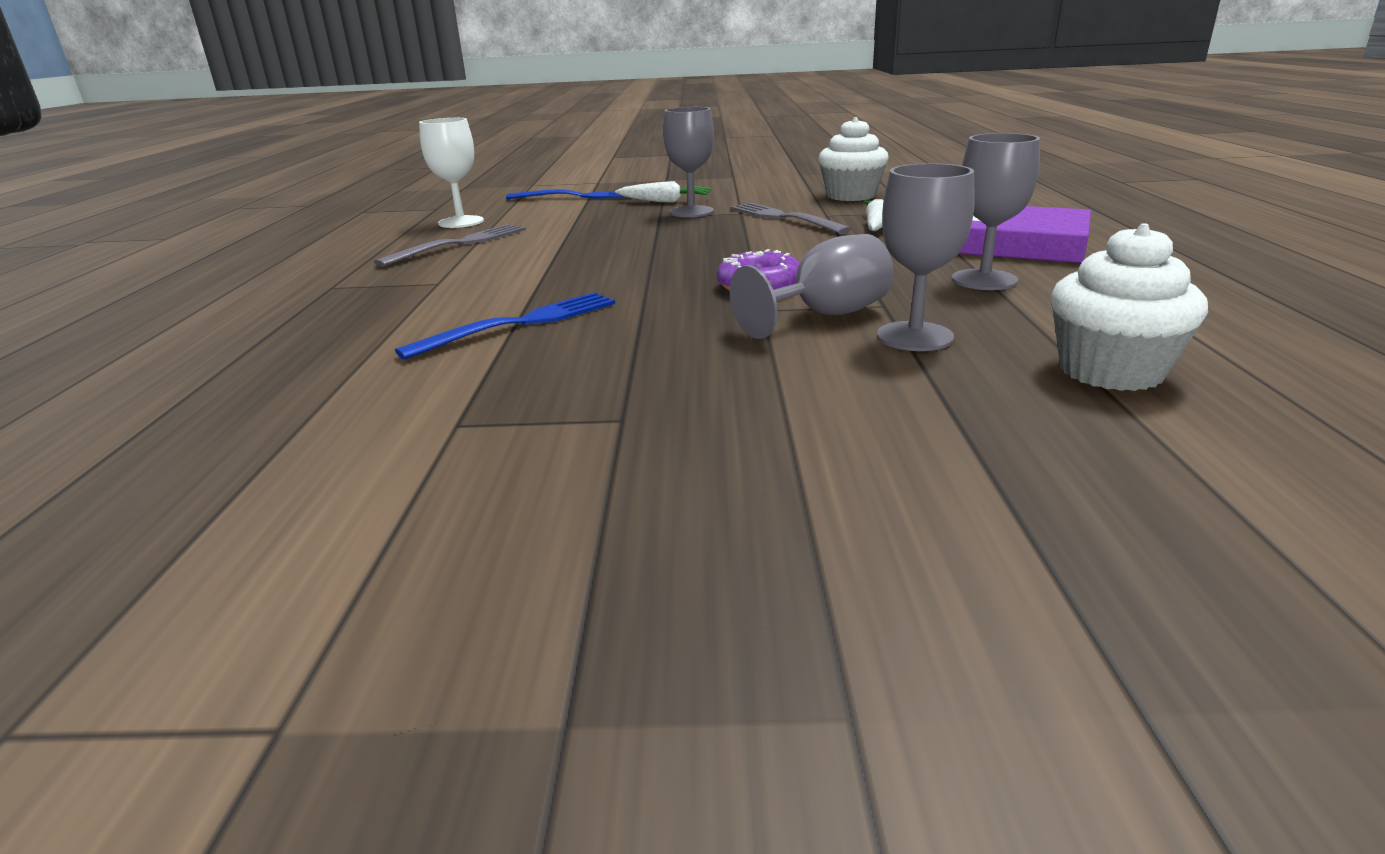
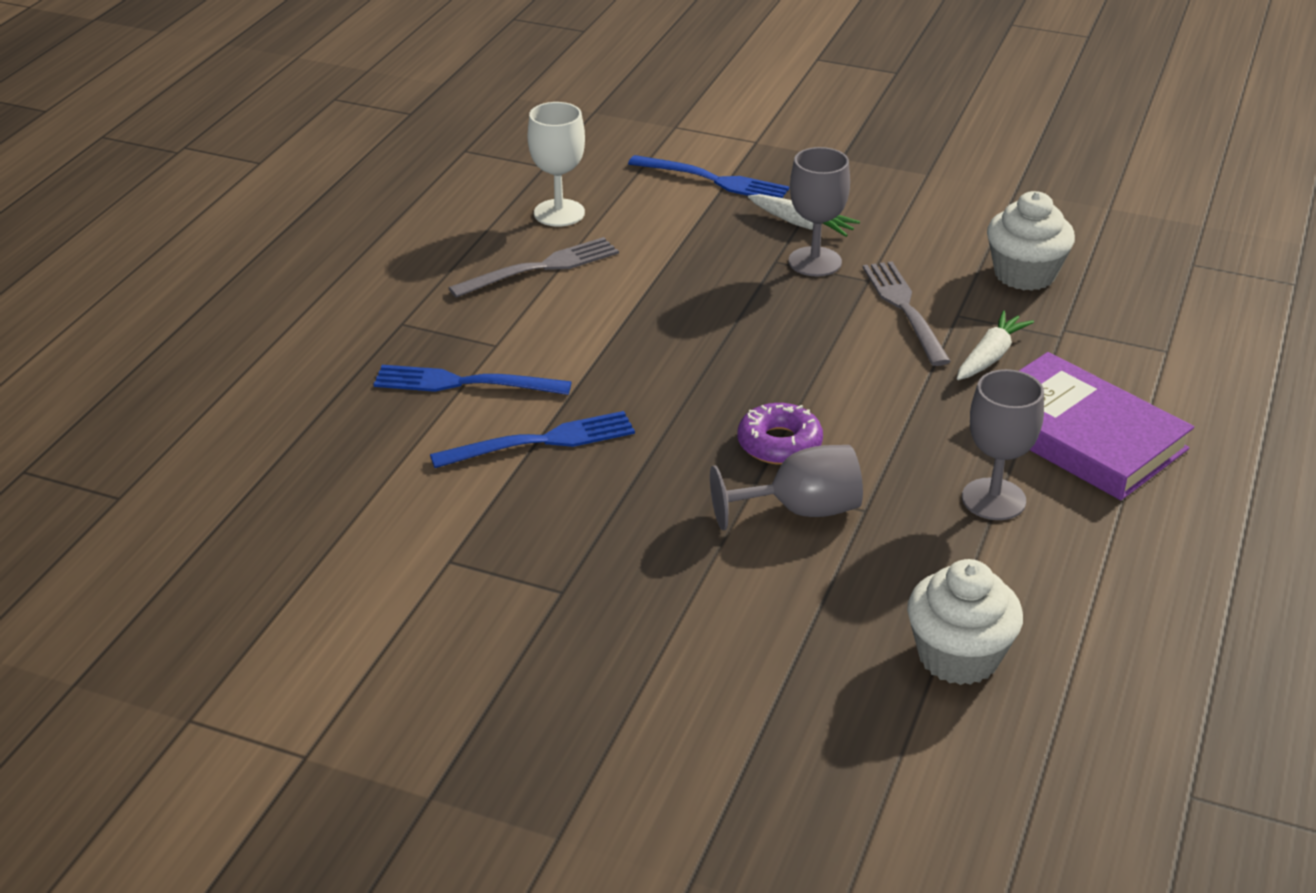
camera: 20 degrees right, 10 degrees up
(413, 306) = (463, 383): none -> blue fork
(914, 336) = (849, 565): grey goblet -> none

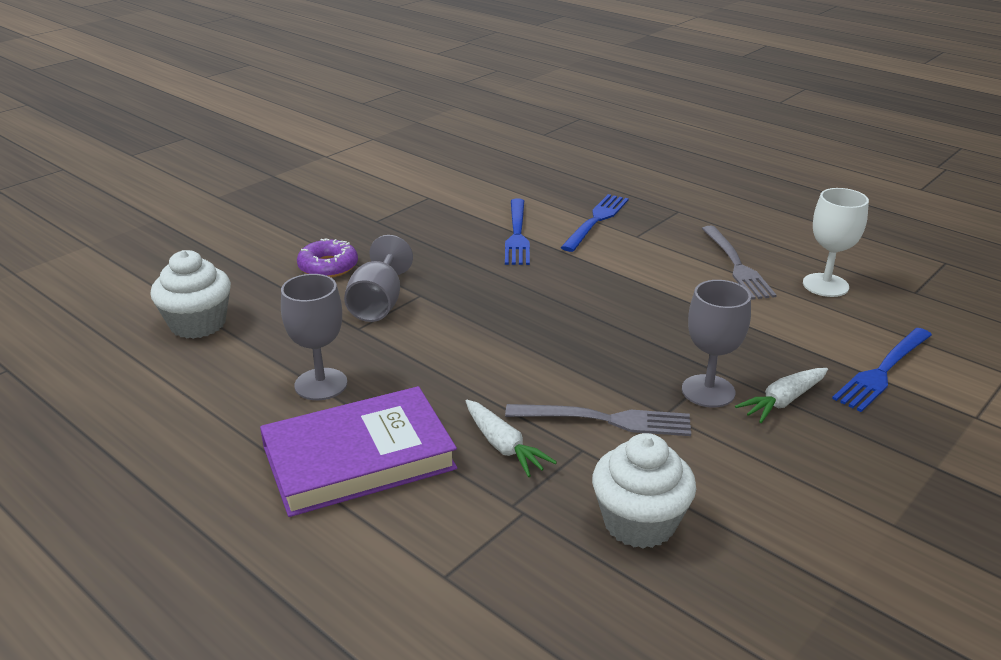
camera: 110 degrees right, 5 degrees down
(779, 444) = (455, 312): purple donut -> purple donut (328, 266)

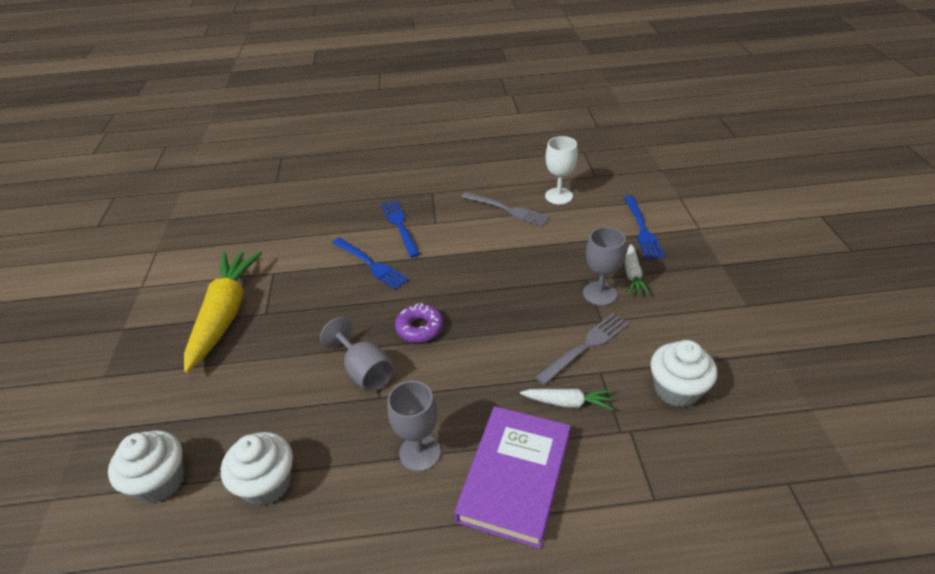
camera: 45 degrees left, 10 degrees up
(148, 276) = (160, 481): none -> white cupcake
(328, 266) = (288, 370): purple donut -> purple donut (419, 328)
(349, 205) = (225, 314): none -> yellow carrot

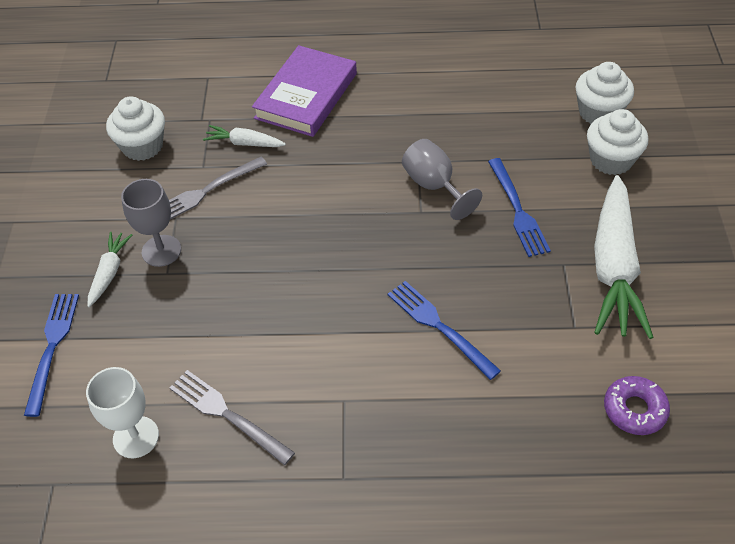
camera: 175 degrees left, 10 degrees up
(225, 314) = (614, 267): yellow carrot -> white carrot
(267, 483) = (506, 105): white cupcake -> white cupcake (611, 160)
(399, 226) = (399, 399): blue fork -> blue fork (518, 210)
(419, 328) = (376, 227): purple donut -> purple donut (634, 409)
(420, 452) = (381, 116): grey goblet -> none

